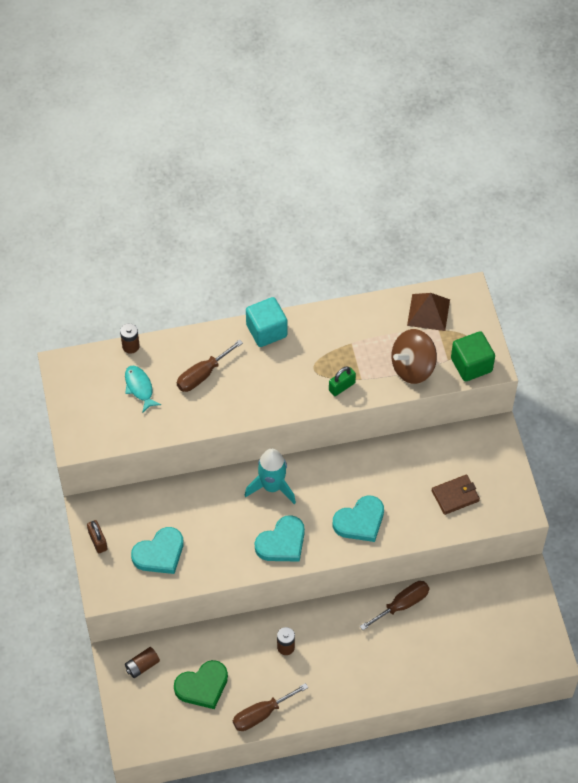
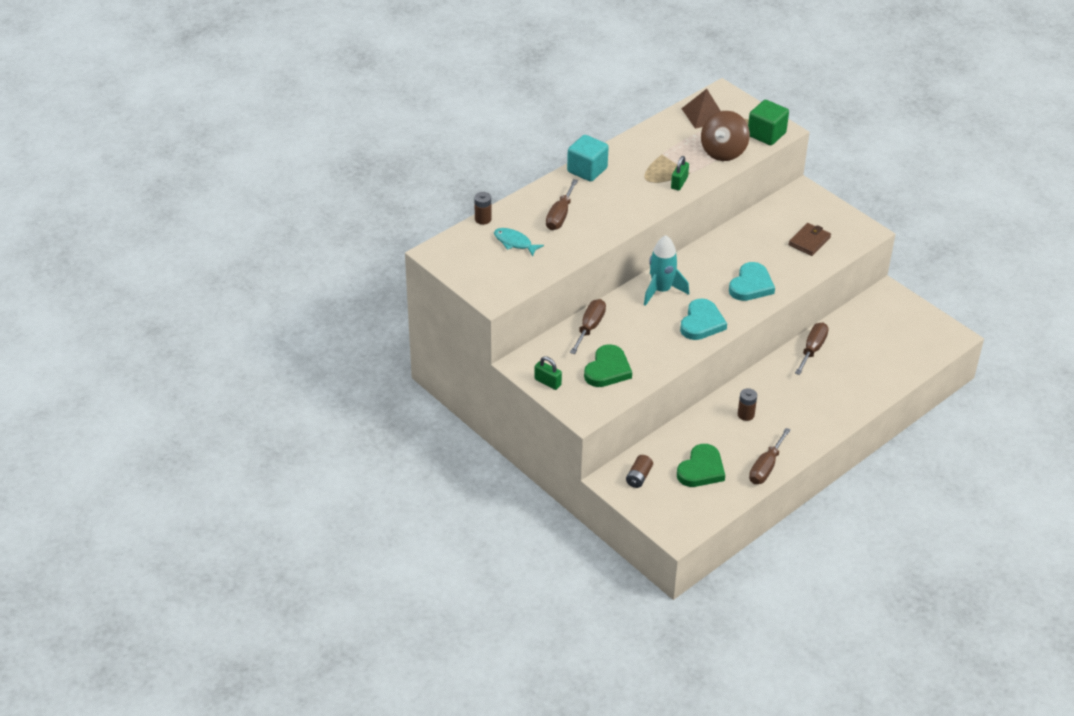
camera: 30 degrees left, 15 degrees down
(98, 541) = (547, 382): brown padlock -> green padlock
(159, 553) = (607, 369): turquoise heart -> green heart
(177, 498) = (590, 327): none -> brown screwdriver

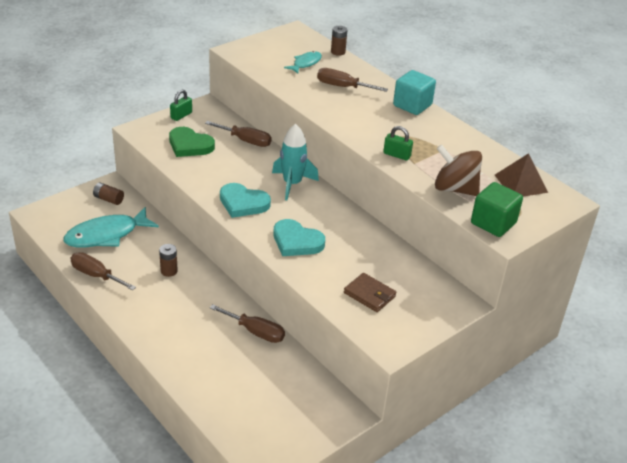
camera: 90 degrees right, 5 degrees down
(701, 469) = (106, 235): green heart -> turquoise fish

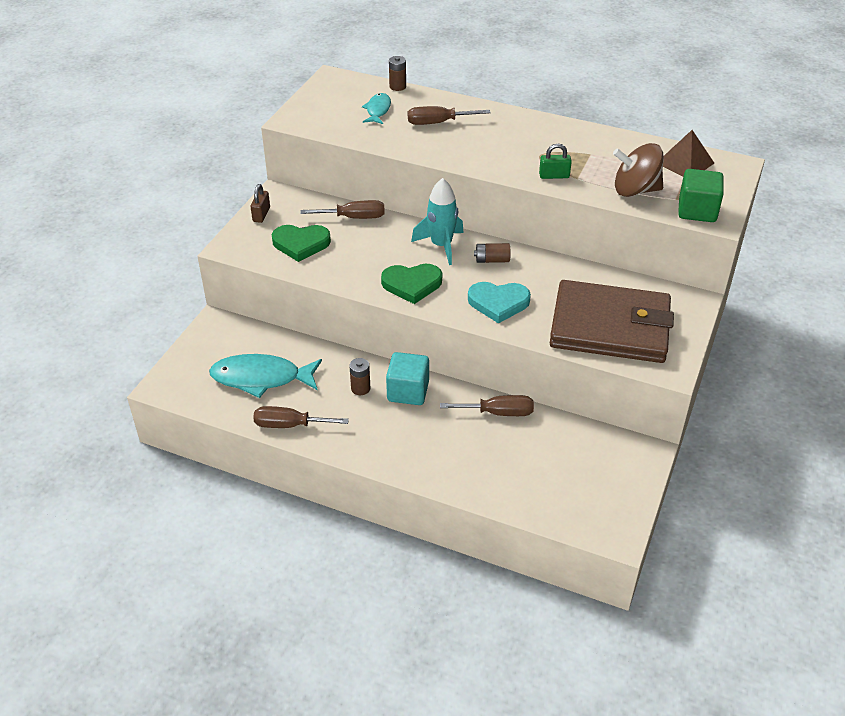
camera: 25 degrees left, 5 degrees up
(106, 235) = (261, 378): turquoise fish -> turquoise fish turned 60 degrees clockwise
(108, 199) = (228, 339): brown battery -> brown battery (492, 260)
(181, 115) = (261, 214): green padlock -> brown padlock
(243, 203) = (412, 284): turquoise heart -> green heart
(369, 294) = (610, 327): brown wallet -> brown wallet, size x2.46
(412, 105) = (521, 119): turquoise cube -> turquoise cube (408, 391)

